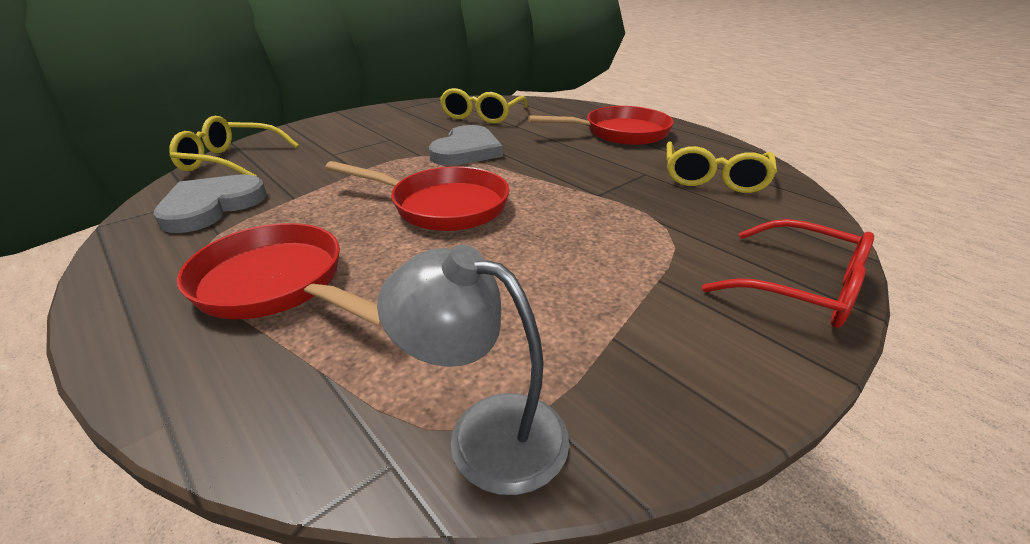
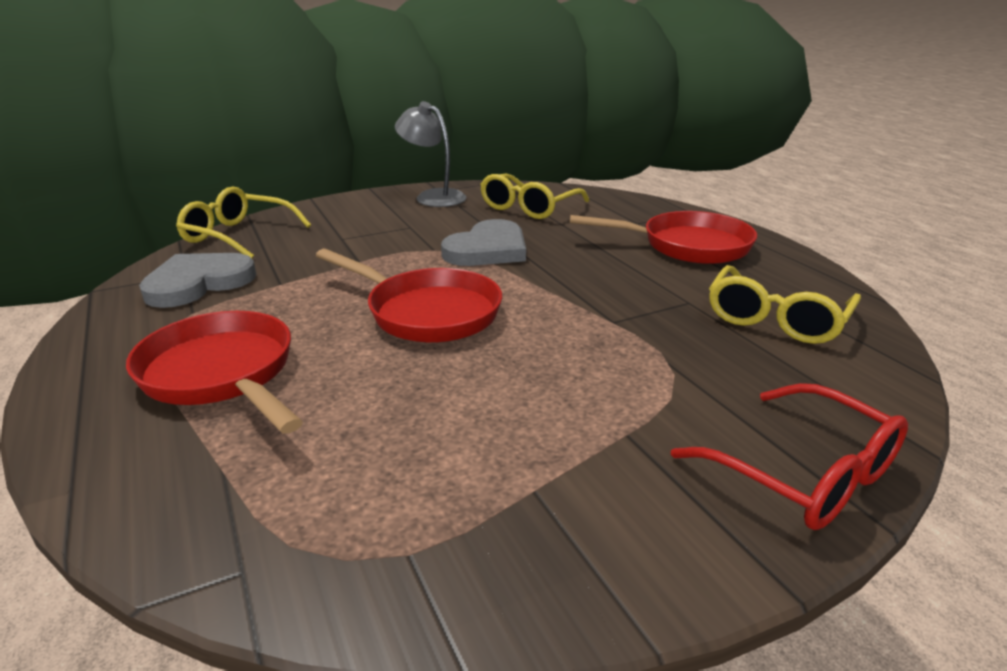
camera: 15 degrees right, 5 degrees down
(485, 431) = (345, 561): grey lamp -> grey lamp (433, 196)

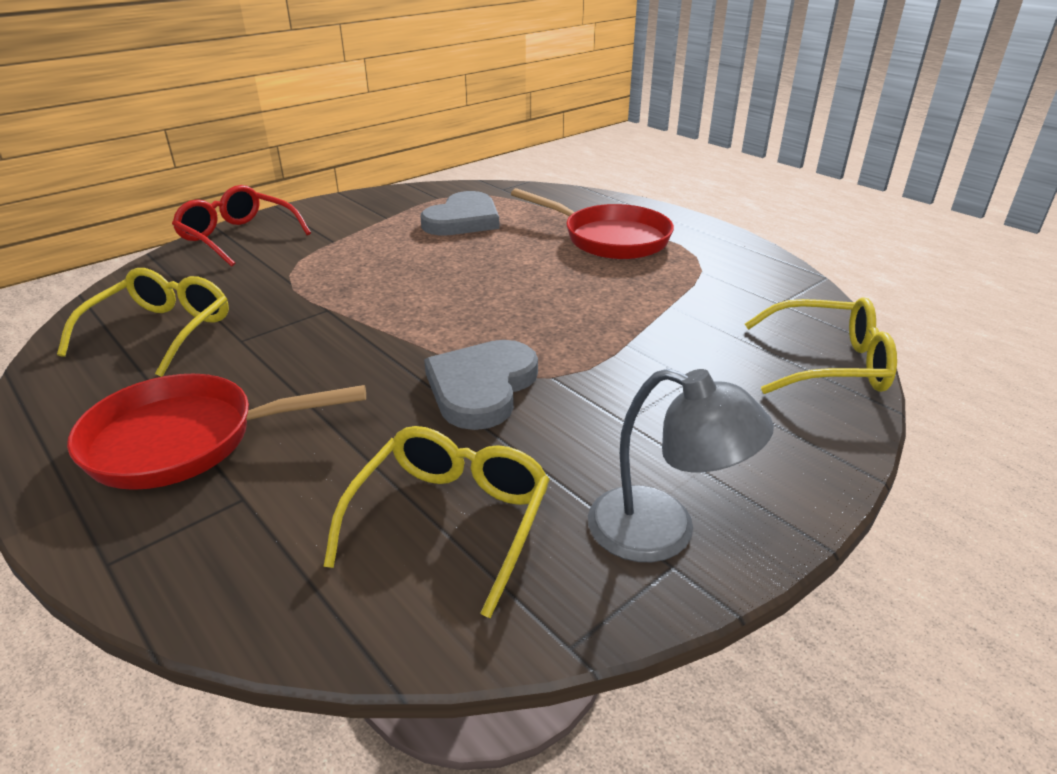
camera: 165 degrees right, 5 degrees up
(198, 283) = (748, 295): grey heart -> grey heart (463, 220)
(427, 312) = (502, 296): red pan -> none

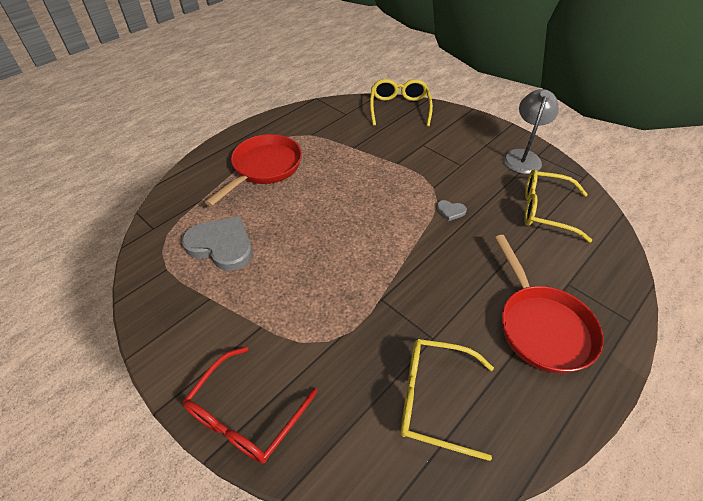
camera: 95 degrees left, 15 degrees up
(481, 387) = (450, 211): grey heart -> grey heart, size x0.43

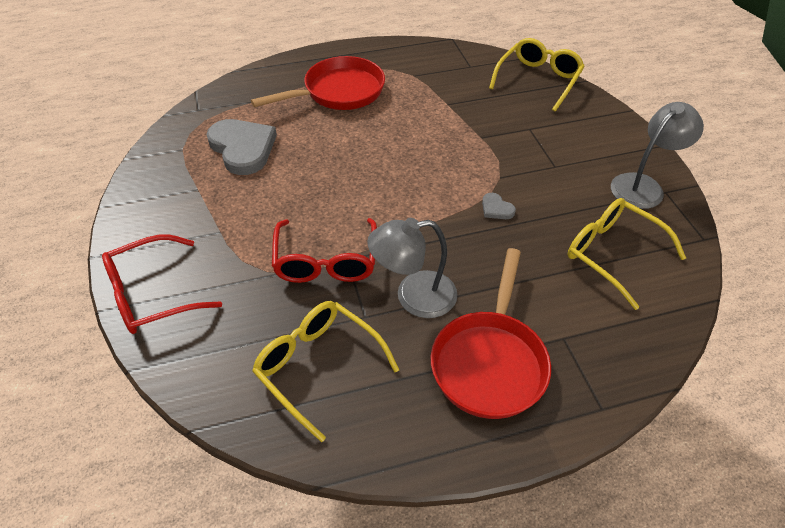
camera: 30 degrees right, 0 degrees up
(367, 309) = (326, 261): none -> red glasses
(452, 304) = (413, 296): none -> grey lamp

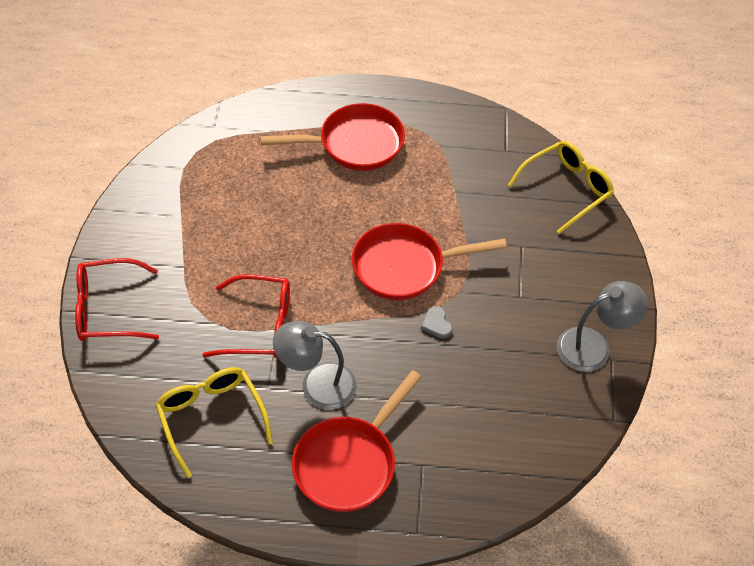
camera: 20 degrees right, 5 degrees up
(243, 148) = (237, 184): grey heart -> none
(326, 261) = (259, 326): red glasses -> red glasses turned 105 degrees counterclockwise
(438, 171) = (404, 267): none -> red pan
(613, 254) = (516, 405): yellow glasses -> none

